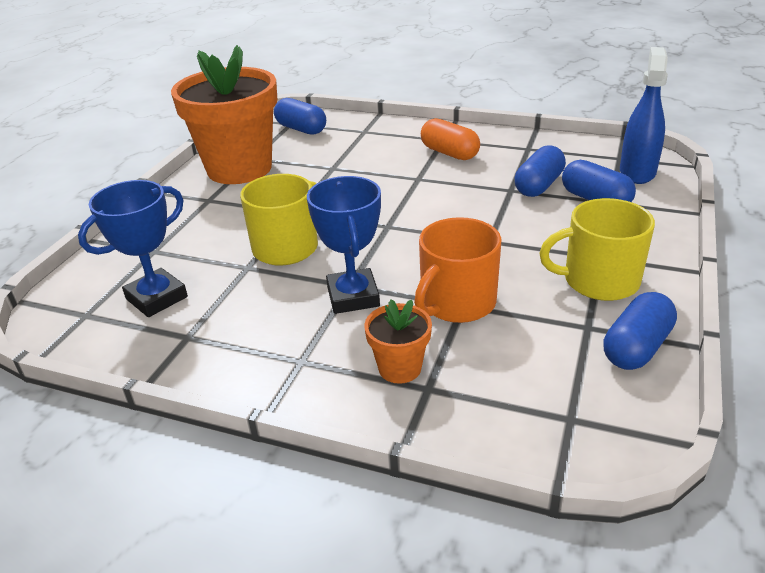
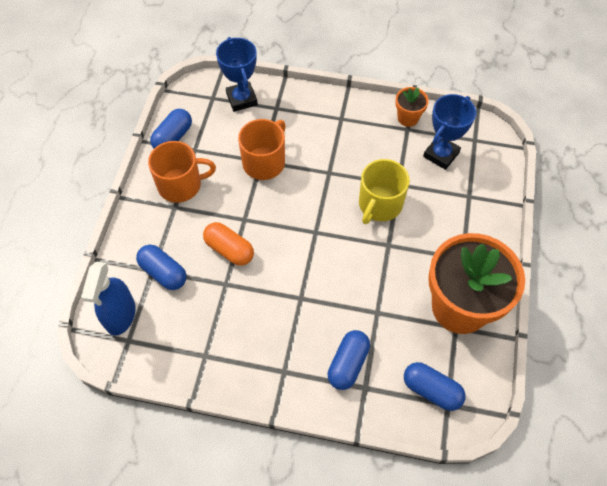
camera: 170 degrees right, 25 degrees up
(353, 296) = (325, 163): blue trophy -> blue trophy (241, 99)
(400, 368) = (291, 117): orange flower pot -> orange flower pot (408, 118)
(449, 153) = (277, 343): orange capsule -> orange capsule (229, 250)
(539, 185) = (203, 291): blue capsule -> blue capsule (348, 364)
(598, 281) = (181, 185): yellow mug -> orange mug

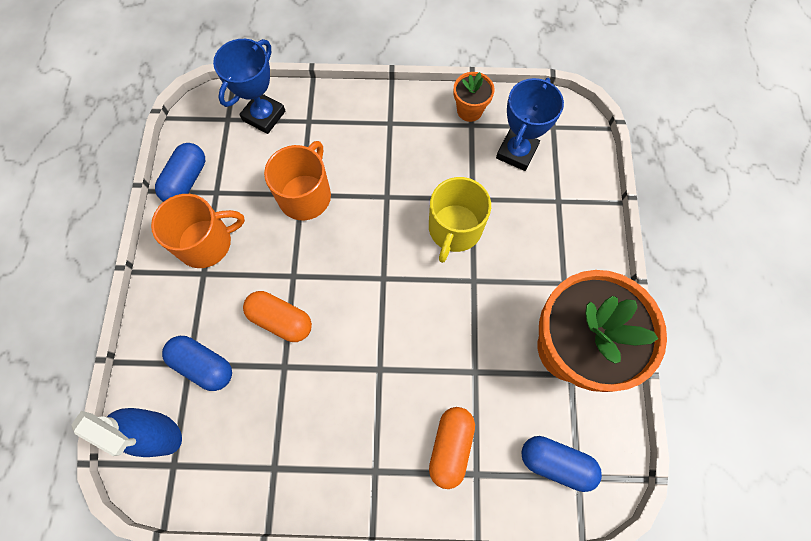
camera: 10 degrees left, 10 degrees up
(120, 315) = (158, 433): blue spray bottle -> blue spray bottle turned 60 degrees counterclockwise
(241, 99) = (264, 116): blue trophy -> blue trophy turned 60 degrees clockwise
(348, 364) = (450, 447): blue capsule -> orange capsule

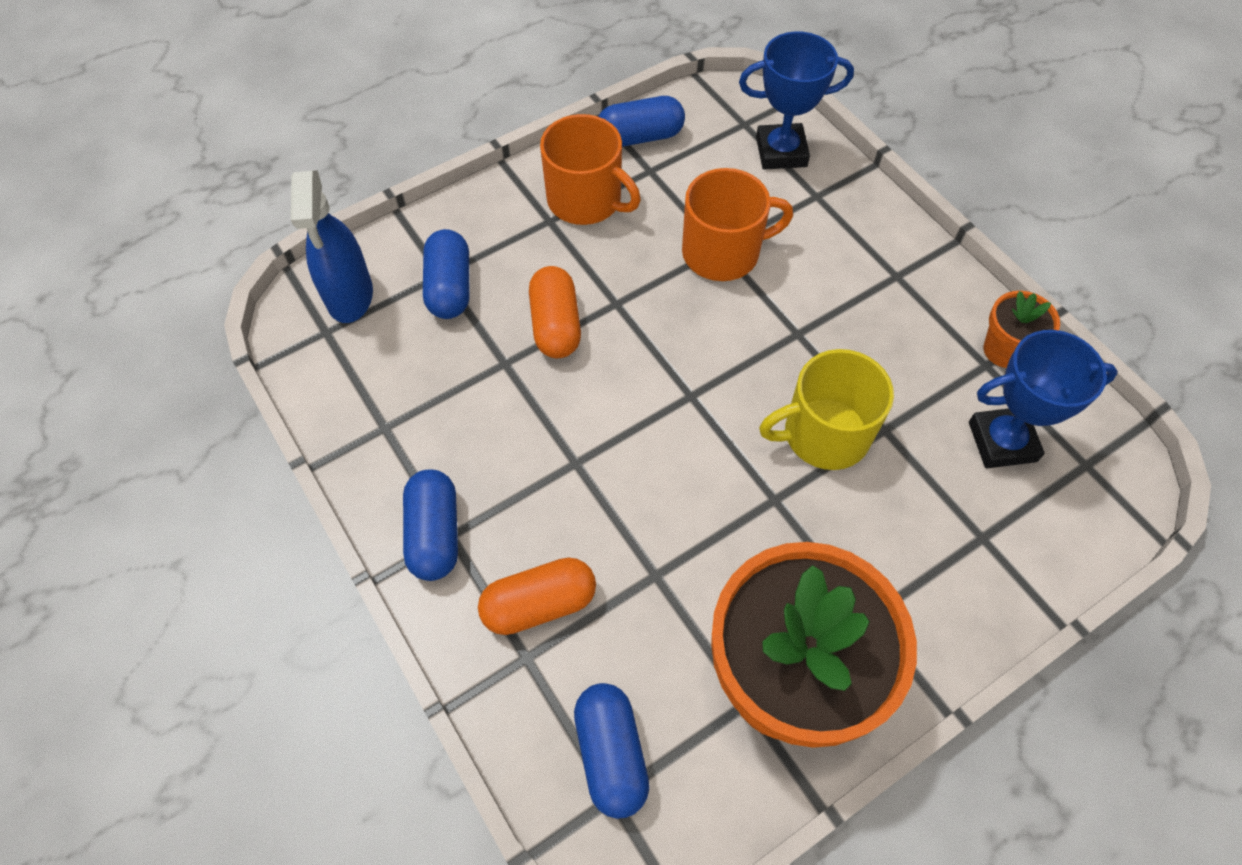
camera: 55 degrees right, 10 degrees down
(367, 480) = (435, 534): none -> blue capsule

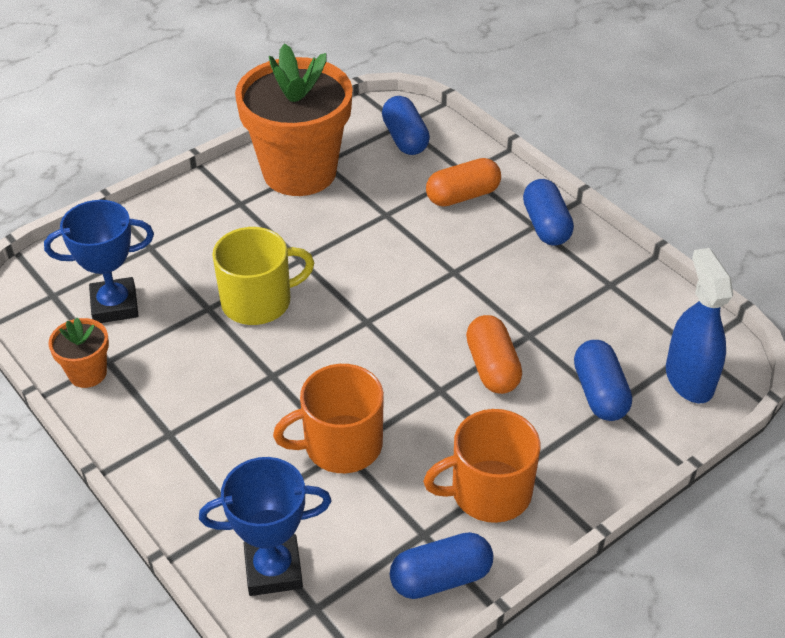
camera: 175 degrees right, 15 degrees down
(586, 200) = (488, 492): orange mug -> orange mug turned 45 degrees counterclockwise

